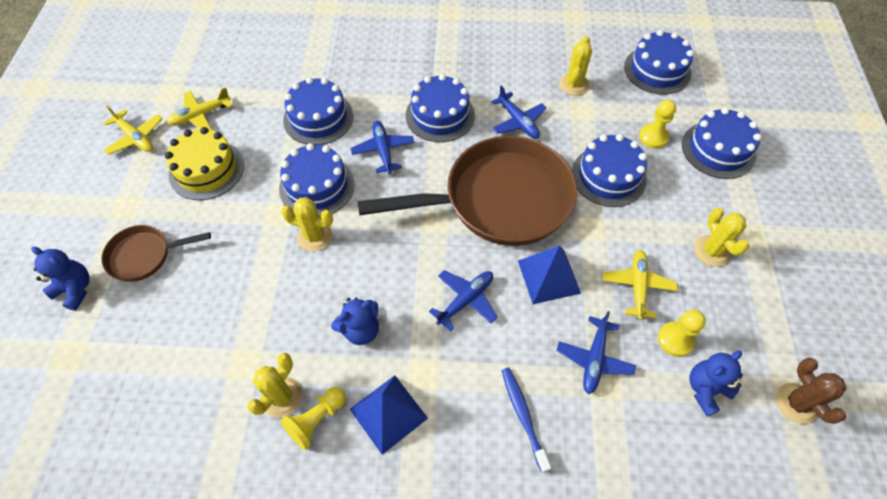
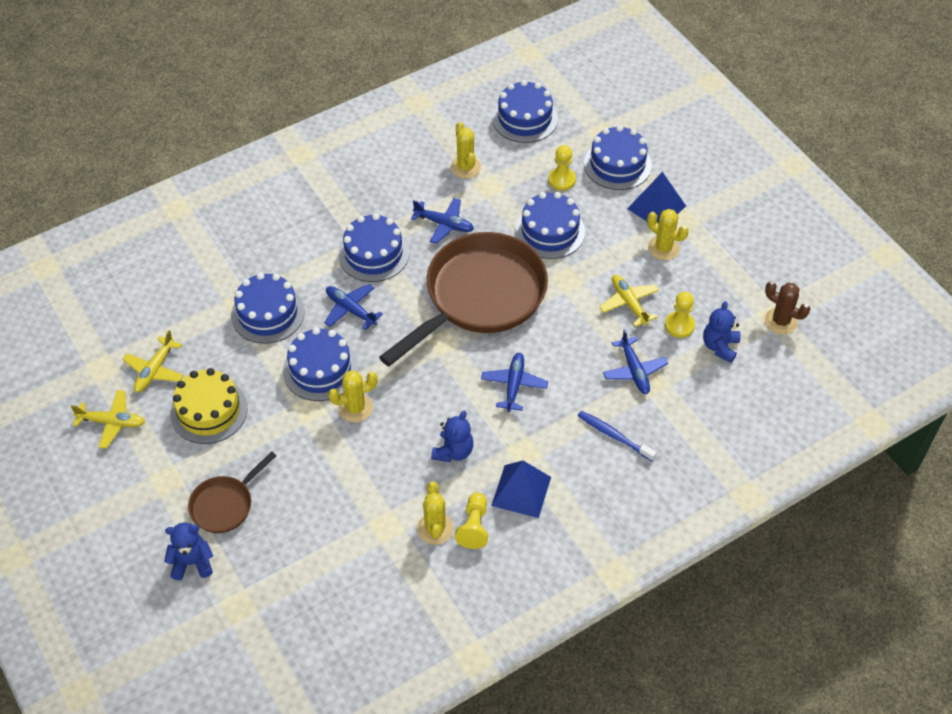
camera: 35 degrees left, 5 degrees down
(549, 276) = (561, 333): blue pyramid -> blue pyramid (656, 207)

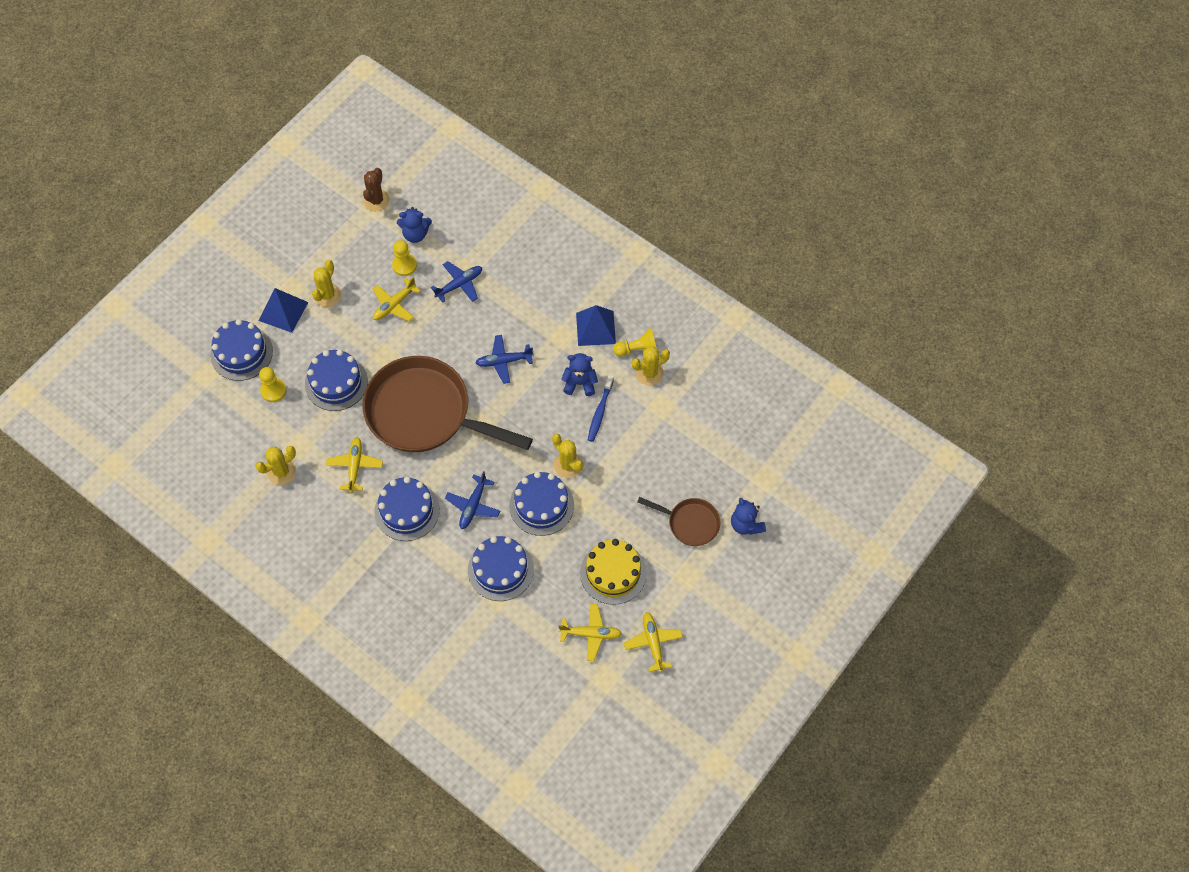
camera: 110 degrees left, 10 degrees up
(444, 224) = (355, 466): blue plane -> yellow plane
(524, 118) = (205, 442): blue cake -> none
(614, 436) = (524, 282): blue toothbrush -> blue toothbrush (600, 412)

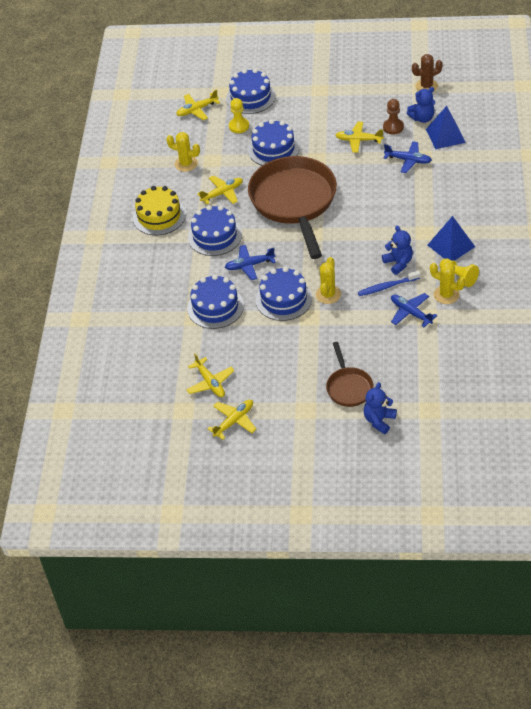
camera: 60 degrees right, 15 degrees down
(211, 412) = (197, 110): none -> yellow plane
(283, 311) = (299, 96): blue pyramid -> blue pyramid (445, 135)
(327, 295) = (332, 107): yellow cactus -> none
(404, 265) = (393, 127): yellow pawn -> brown pawn
(415, 234) = (422, 118): blue teddy bear -> blue teddy bear turned 75 degrees counterclockwise
(503, 361) = (373, 216): blue plane -> blue plane (410, 313)
(613, 573) = (268, 367): yellow cake -> yellow cake (159, 216)

